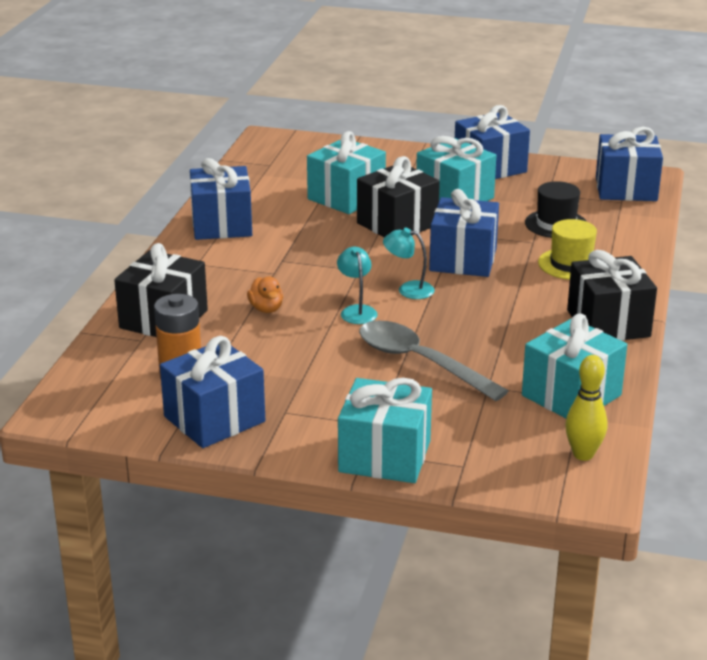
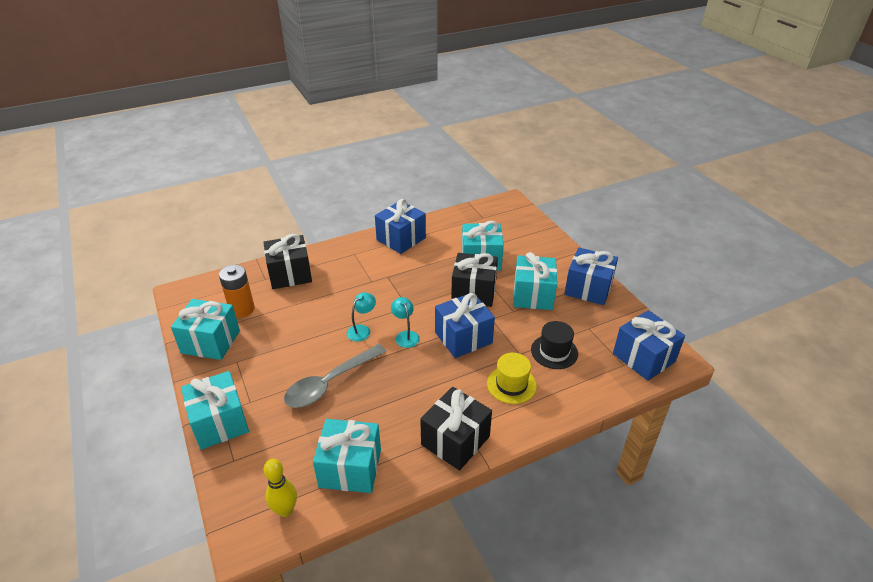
camera: 50 degrees right, 10 degrees up
(214, 419) = (211, 342): blue gift -> turquoise gift
(266, 309) = (332, 299): orange duck -> none
(420, 362) = (330, 383): grey spoon -> grey spoon turned 135 degrees counterclockwise

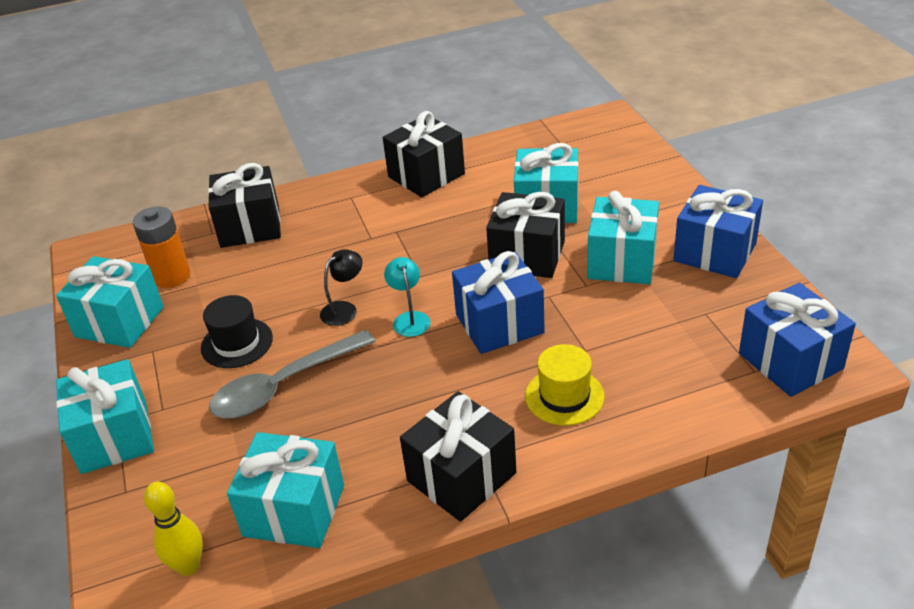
camera: 10 degrees right, 0 degrees up
(362, 330) = (344, 309): turquoise lamp -> black lamp
(401, 239) = (426, 175): blue gift -> black gift
(554, 352) = (642, 348): black hat -> black hat (237, 343)

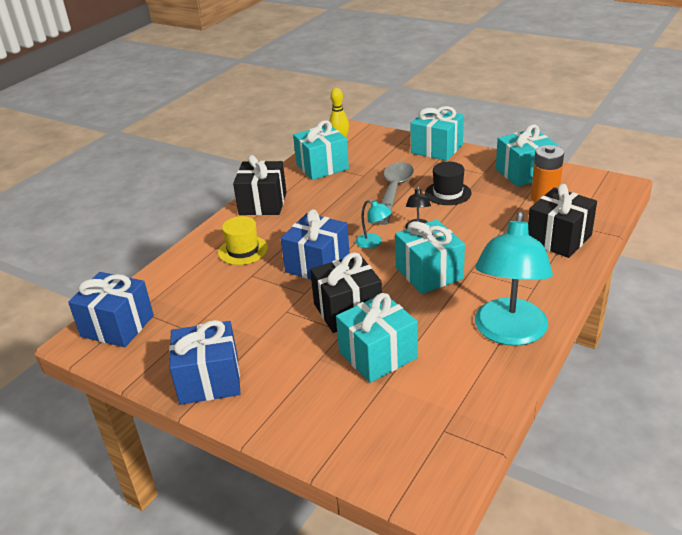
camera: 140 degrees right, 5 degrees down
(426, 175) = (509, 333): black gift -> turquoise lamp
(622, 261) = (275, 338): turquoise gift -> turquoise gift (429, 273)

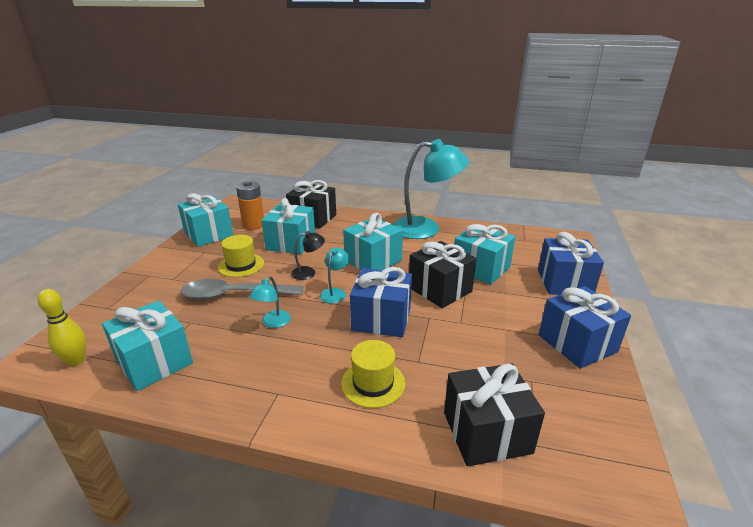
camera: 110 degrees left, 5 degrees down
(117, 326) = (574, 454): blue gift -> blue gift (564, 282)
(263, 203) = (255, 397): black gift -> black gift (486, 432)
(342, 210) = (273, 323): none -> turquoise lamp
(436, 149) = (139, 281): turquoise gift -> turquoise gift (291, 243)
(448, 193) = (241, 265): black hat -> yellow hat

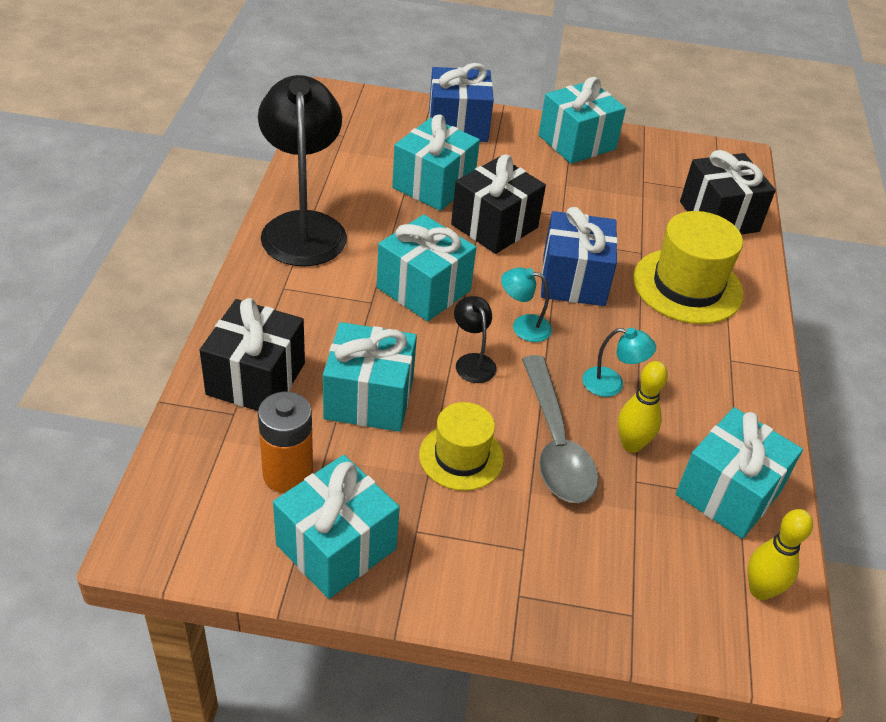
camera: 100 degrees left, 15 degrees up
(218, 324) = (631, 444): none -> yellow bowling pin
(373, 383) = (687, 286): yellow hat -> yellow hat, size x1.57
(426, 228) = (303, 227): turquoise lamp -> black lamp
(577, 343) = (577, 142): blue gift -> turquoise gift

